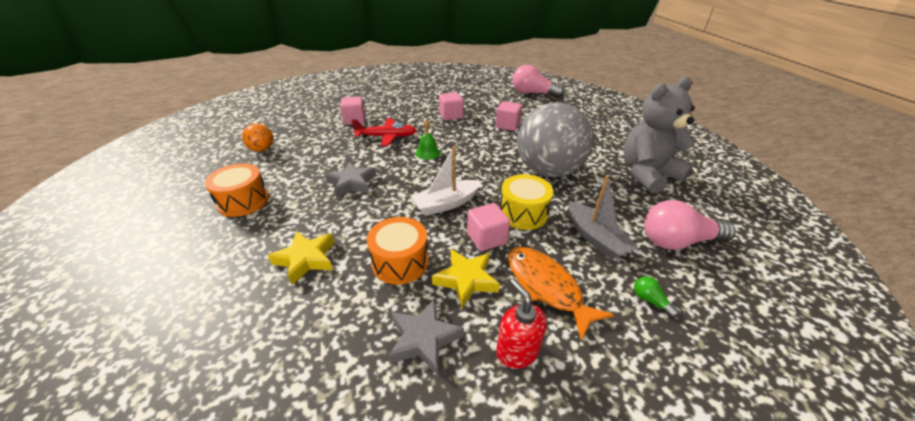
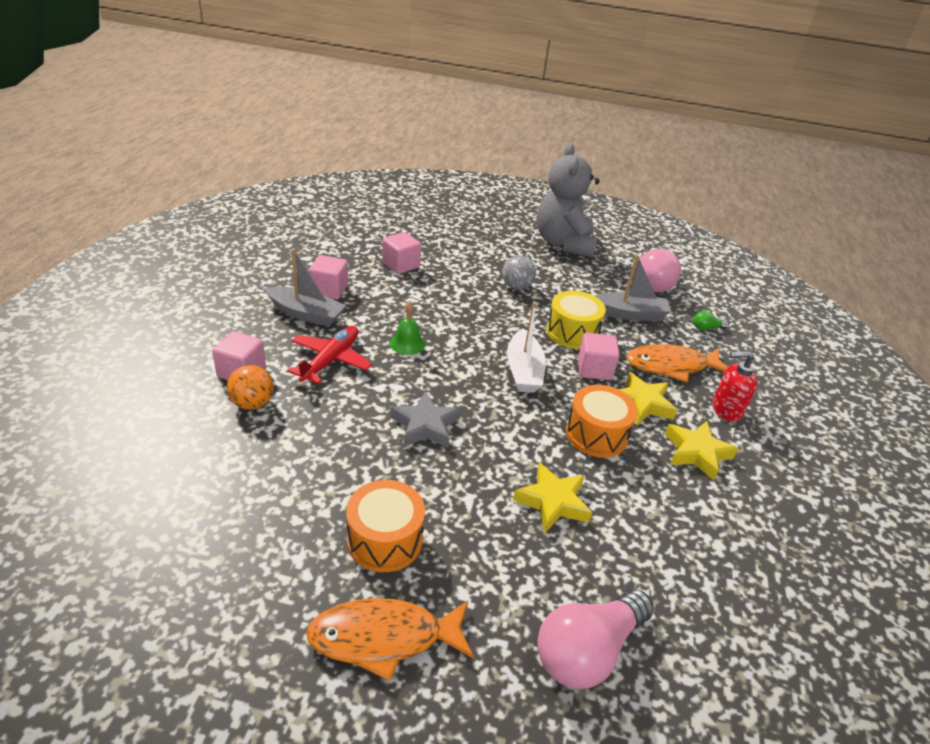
camera: 65 degrees left, 0 degrees up
(166, 225) = (383, 638): none -> orange fish
(262, 149) = (236, 494): orange ball -> orange ball (252, 403)
(420, 117) = (306, 314): none -> grey boat
(423, 339) = (696, 453): grey star -> yellow star
(533, 93) = (341, 213): pink light bulb -> pink light bulb (587, 651)
(548, 171) = (516, 287): grey ball -> grey ball, size x0.42

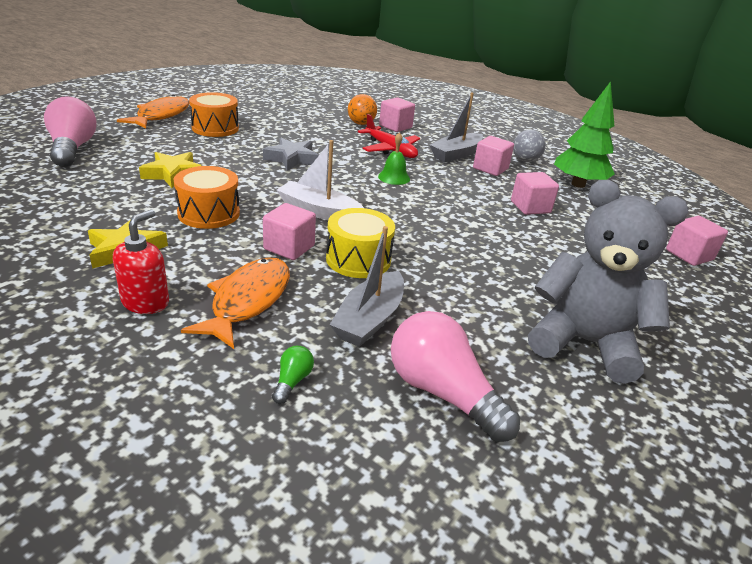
camera: 115 degrees right, 5 degrees down
(326, 243) = (578, 184): none -> green tree
(417, 205) = (689, 255): none -> pink cube
(516, 287) = (468, 258): grey ball -> grey ball (525, 160)
(641, 403) = (216, 252): yellow star -> none

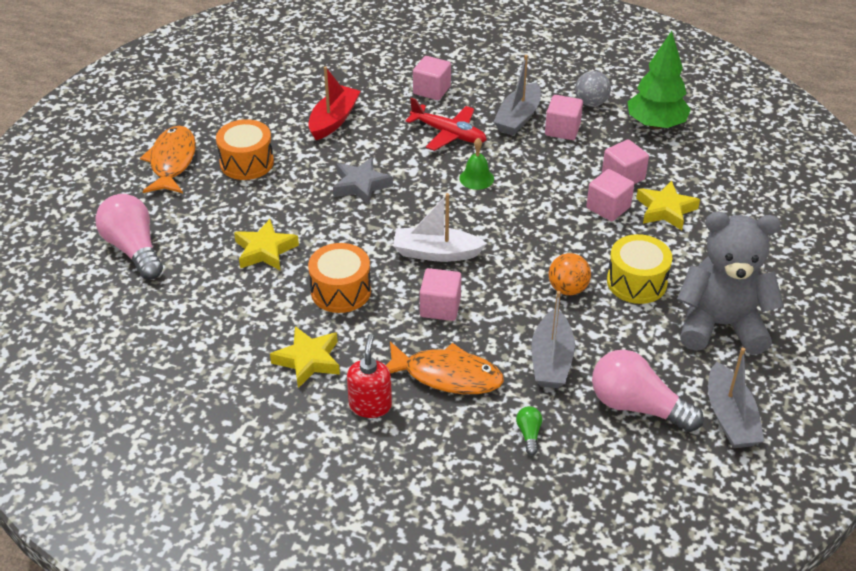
camera: 15 degrees left, 10 degrees up
(248, 301) = (447, 376): orange fish -> orange fish turned 105 degrees clockwise
(304, 124) = (333, 120): none -> red boat
(358, 259) = (506, 300): yellow drum -> yellow drum (636, 282)
(361, 124) = (392, 98): orange ball -> orange ball (567, 289)
(560, 443) = (730, 417): none -> grey boat
(561, 237) = (665, 210): none -> yellow star
(689, 255) = (780, 194): pink cube -> pink cube (608, 208)

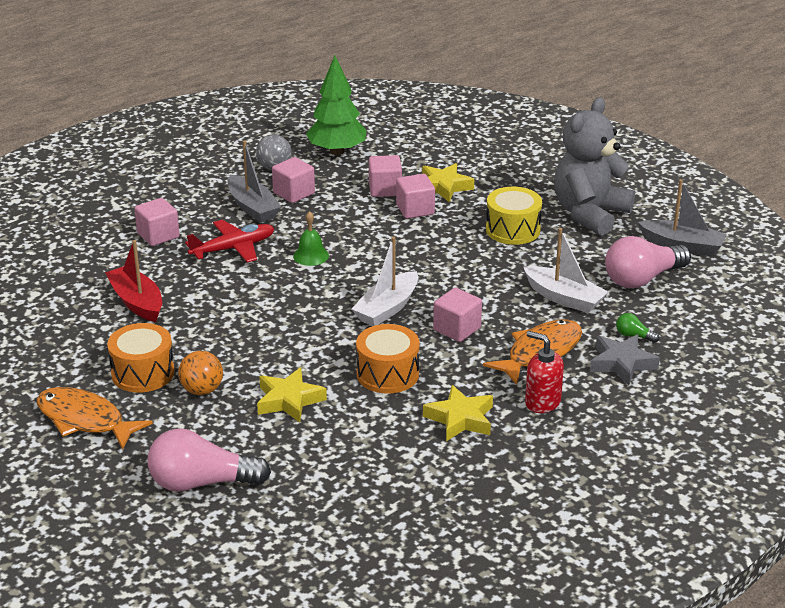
camera: 60 degrees left, 10 degrees down
(361, 185) = (253, 318): grey star -> grey star (622, 363)
(551, 360) = (564, 298): grey boat -> white boat
(567, 289) = (492, 262): orange ball -> orange ball (202, 390)

